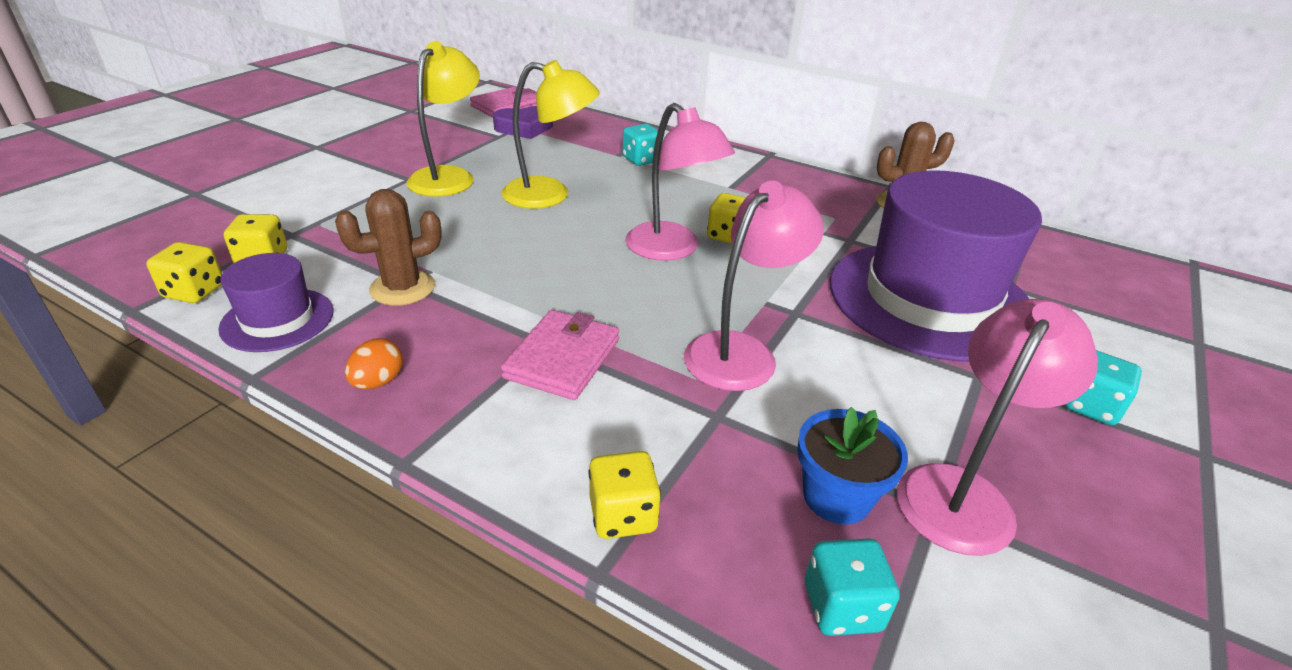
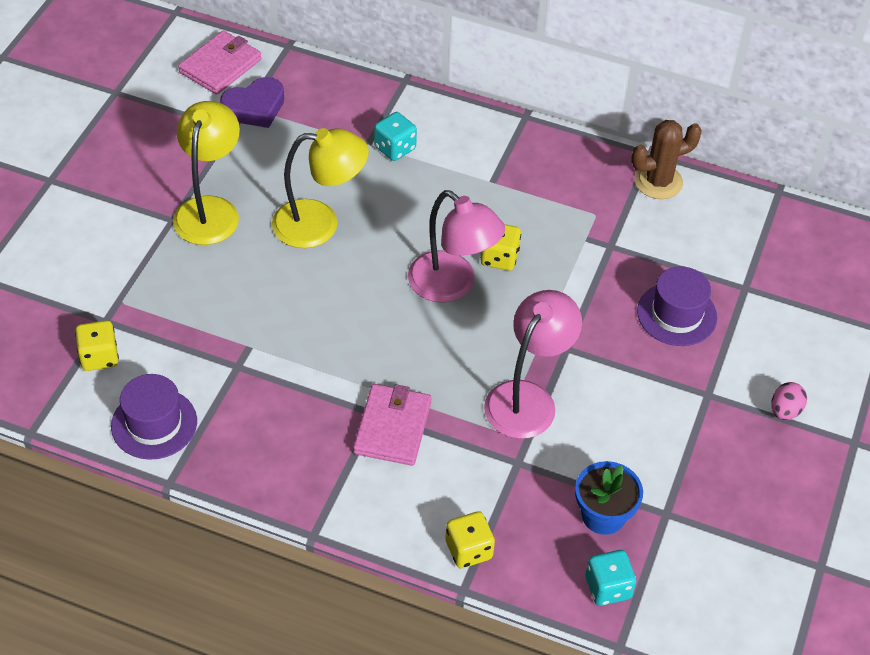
camera: 10 degrees left, 15 degrees up
(194, 292) = (67, 404): yellow dice -> none
(378, 382) = (264, 472): orange egg -> none
(402, 288) = (237, 372): brown cactus -> none
(929, 299) = (677, 314): purple hat -> purple hat, size x0.48
(963, 493) = (686, 499): pink lamp -> none
(1090, 406) = (785, 411): turquoise dice -> pink egg

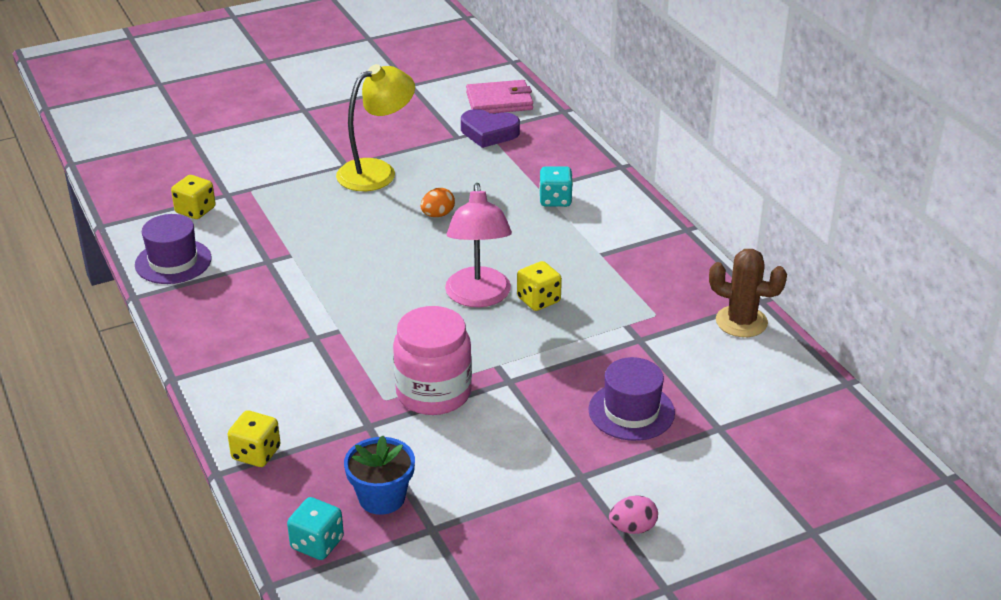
camera: 45 degrees right, 15 degrees down
(320, 224) = (438, 215): yellow lamp -> orange egg
(392, 427) = (313, 352): pink wallet -> none
(527, 398) = (433, 393): pink lamp -> pink jar

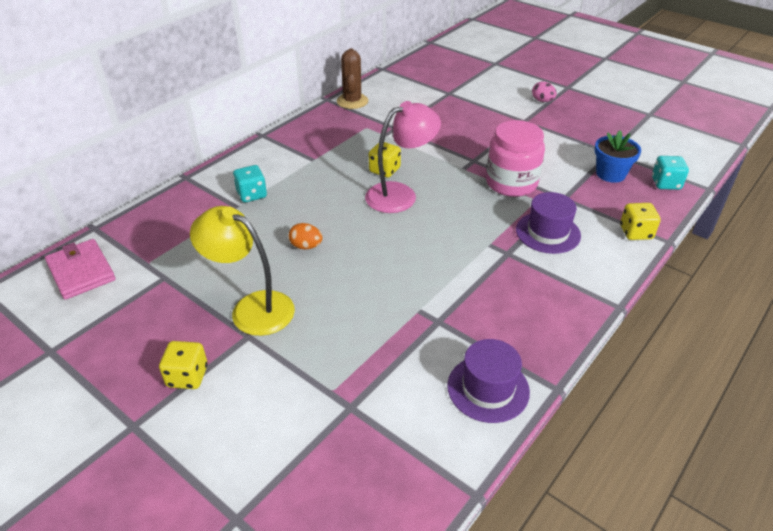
camera: 115 degrees left, 5 degrees up
(195, 210) = (395, 418): yellow dice -> yellow dice (187, 376)
(489, 133) = (150, 259): purple heart -> none
(631, 411) = (460, 117): purple hat -> purple hat (548, 232)

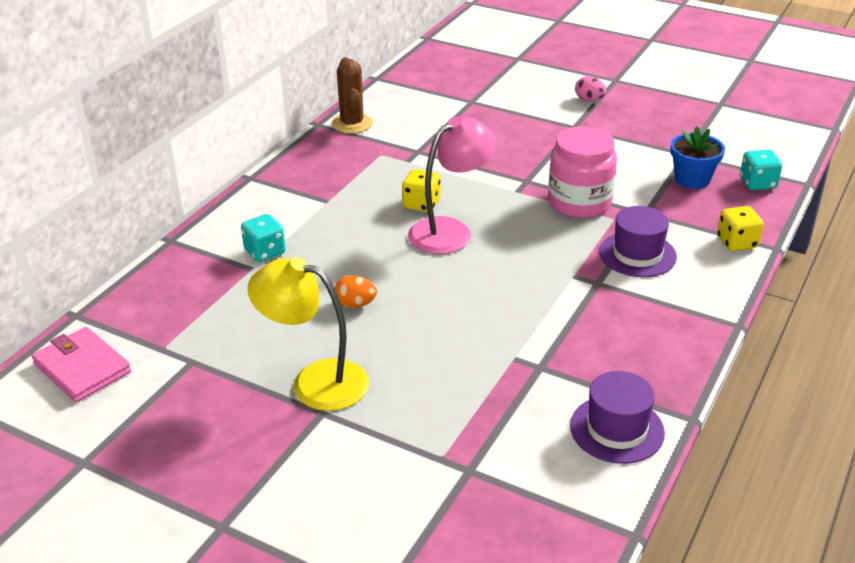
camera: 10 degrees left, 5 degrees down
(187, 376) = (266, 465): yellow dice -> none

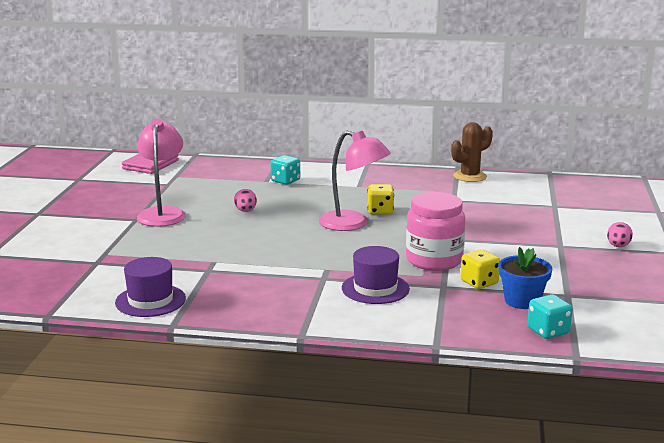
camera: 70 degrees right, 15 degrees down
(315, 381) = (162, 213): yellow lamp -> pink lamp
(355, 304) = (245, 211): orange egg -> pink egg
(737, 242) = (429, 327): yellow dice -> yellow dice (479, 283)

